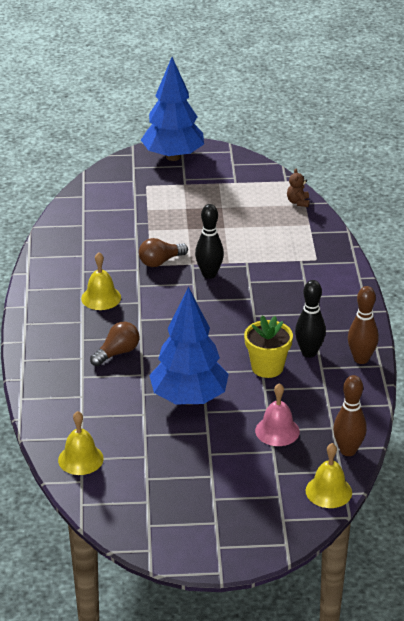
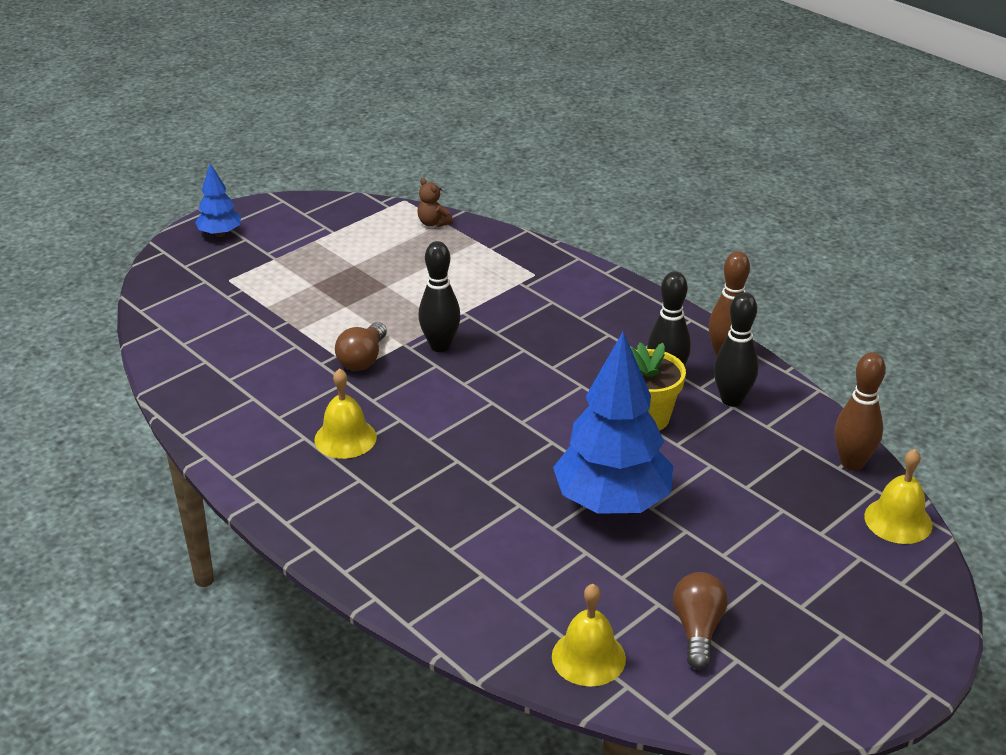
camera: 40 degrees left, 0 degrees up
(117, 353) = (455, 495): brown light bulb -> brown light bulb (697, 629)
(173, 157) = (220, 234): blue tree -> blue tree, size x0.49
(277, 431) = (755, 484): pink bell -> none
(329, 383) = (732, 400): none -> black bowling pin

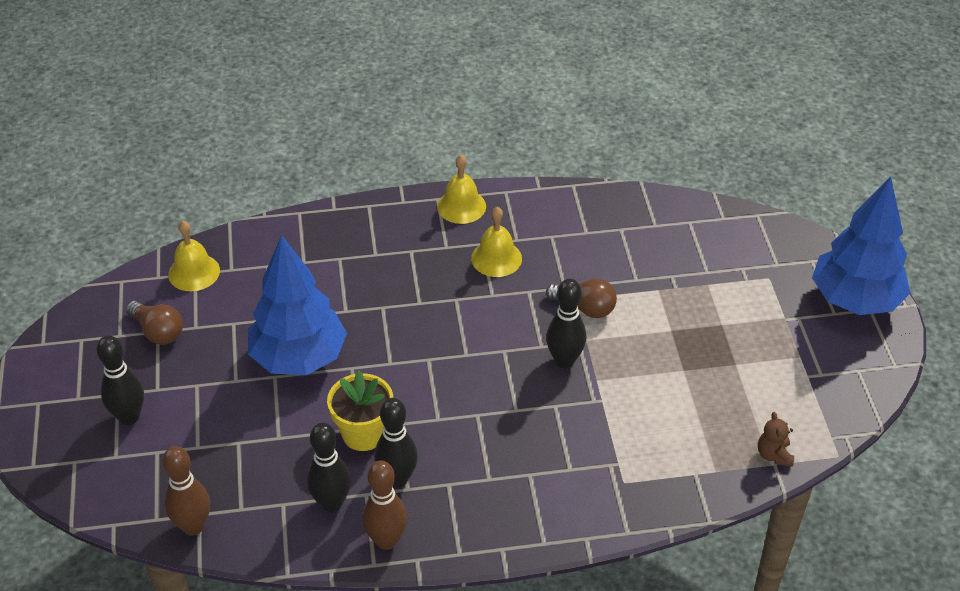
camera: 125 degrees right, 10 degrees up
(220, 234) = (854, 300): blue tree -> blue tree, size x2.03
(363, 359) = (585, 308): brown light bulb -> brown light bulb turned 150 degrees clockwise
(433, 223) = (774, 455): brown teddy bear -> brown teddy bear turned 90 degrees counterclockwise
(813, 578) = (129, 417): none -> black bowling pin
(898, 520) = (118, 506): yellow bell -> yellow bell (461, 206)

